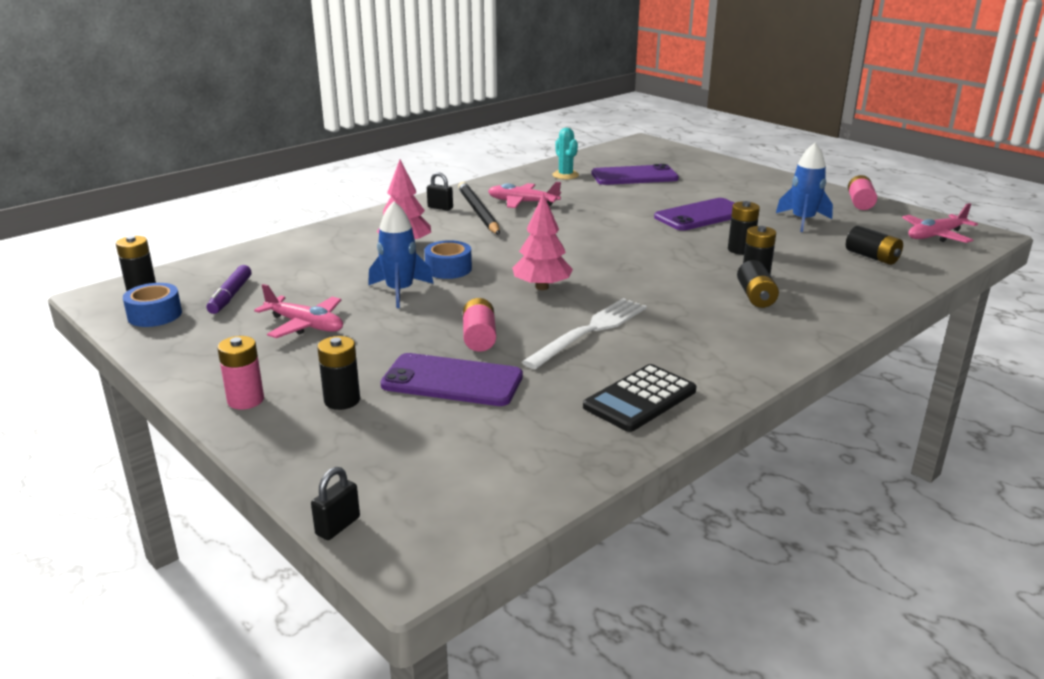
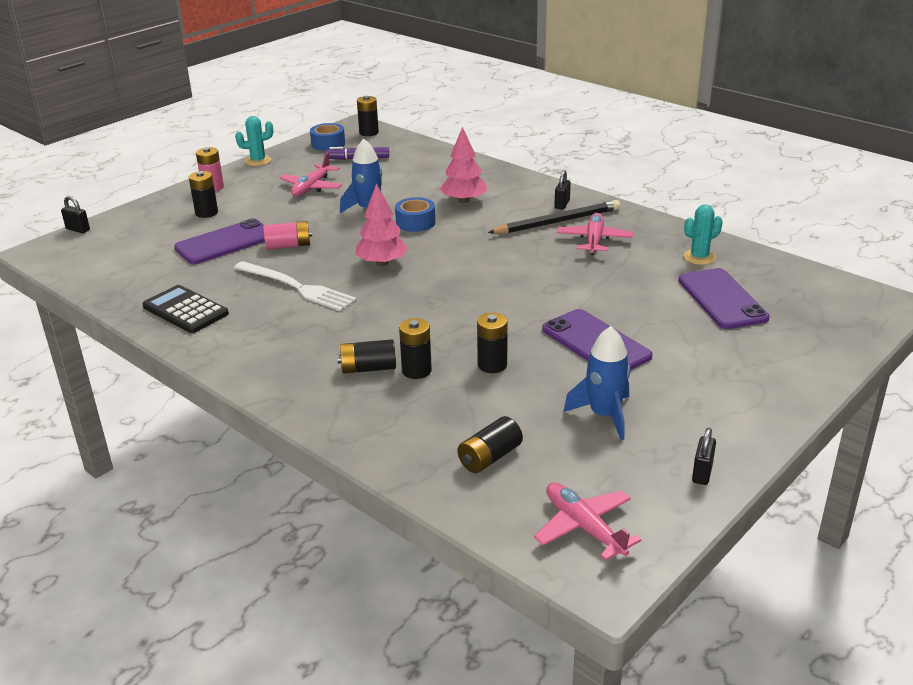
camera: 85 degrees right, 5 degrees up
(168, 366) = (258, 161): none -> turquoise cactus
(452, 381) = (225, 242): purple phone -> purple phone turned 45 degrees clockwise
(860, 203) = (702, 473): pink battery -> black padlock

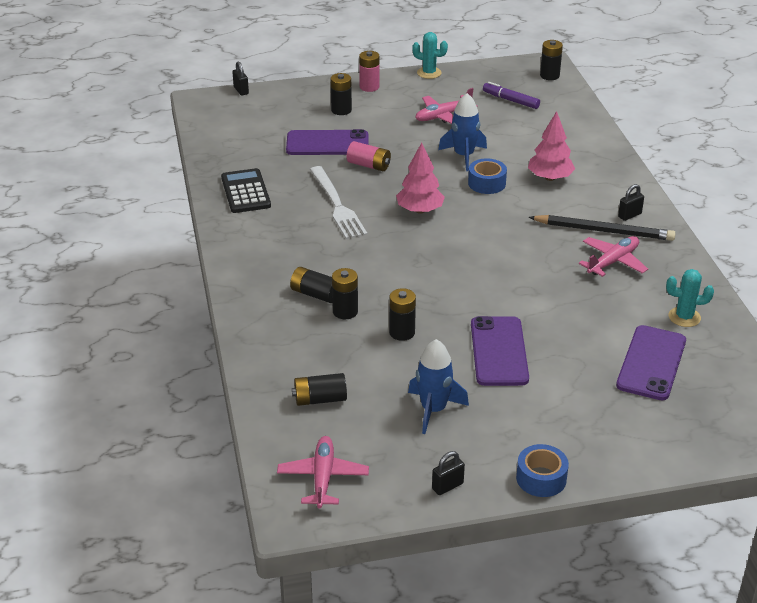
camera: 35 degrees right, 5 degrees up
(328, 144) = (502, 76): blue tape -> blue tape (541, 478)

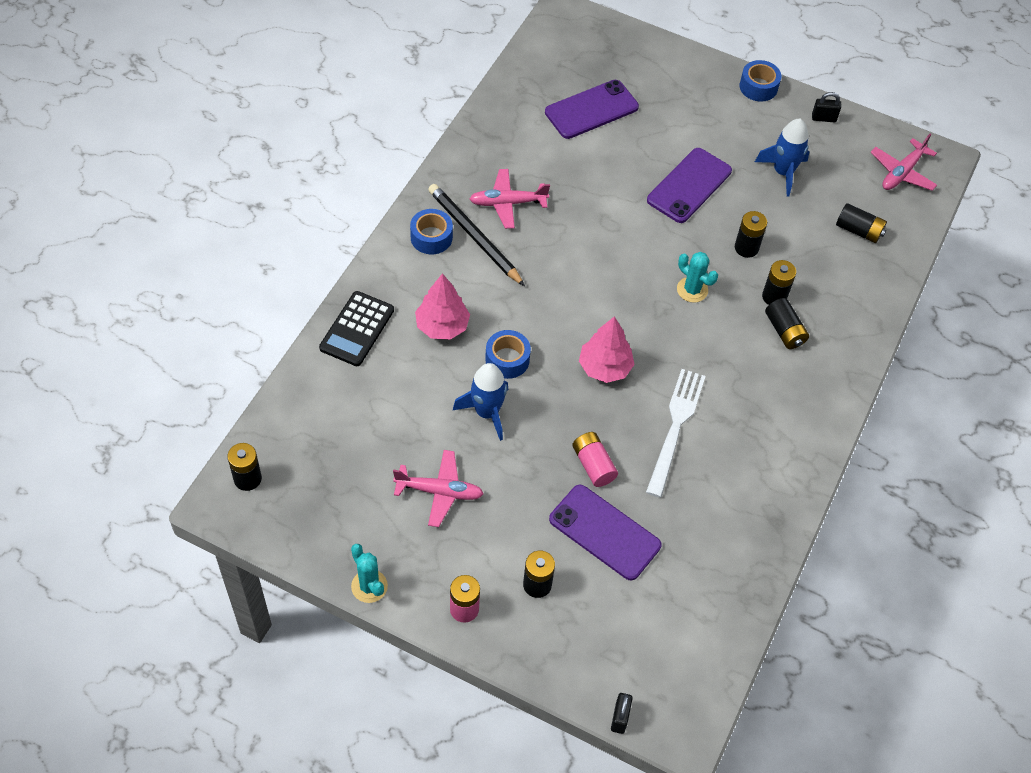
camera: 145 degrees left, 20 degrees up
(245, 192) = (750, 511): black calculator -> black calculator (357, 329)
(510, 100) = (341, 466): purple marker -> none
(629, 215) = (431, 237): black padlock -> blue tape
(684, 317) = (520, 125): turquoise cactus -> turquoise cactus (692, 290)

